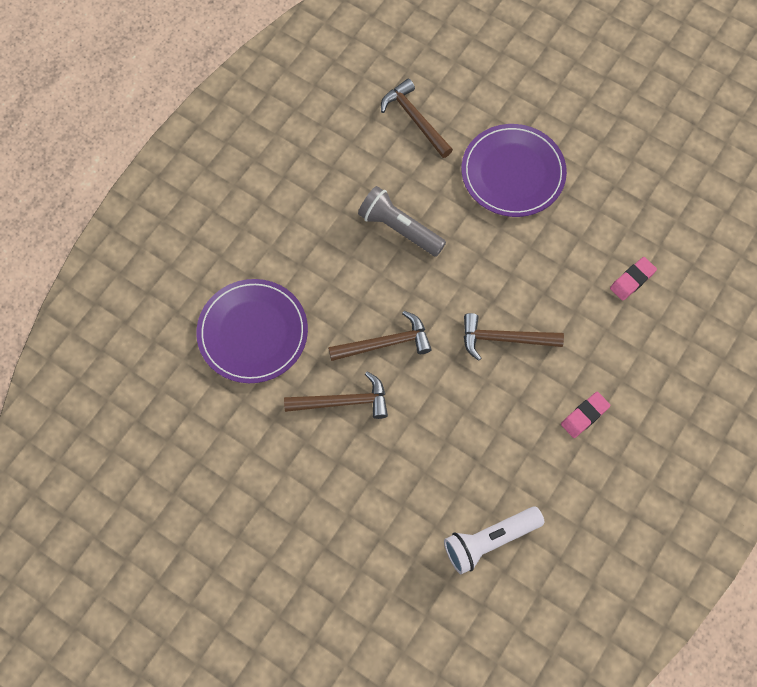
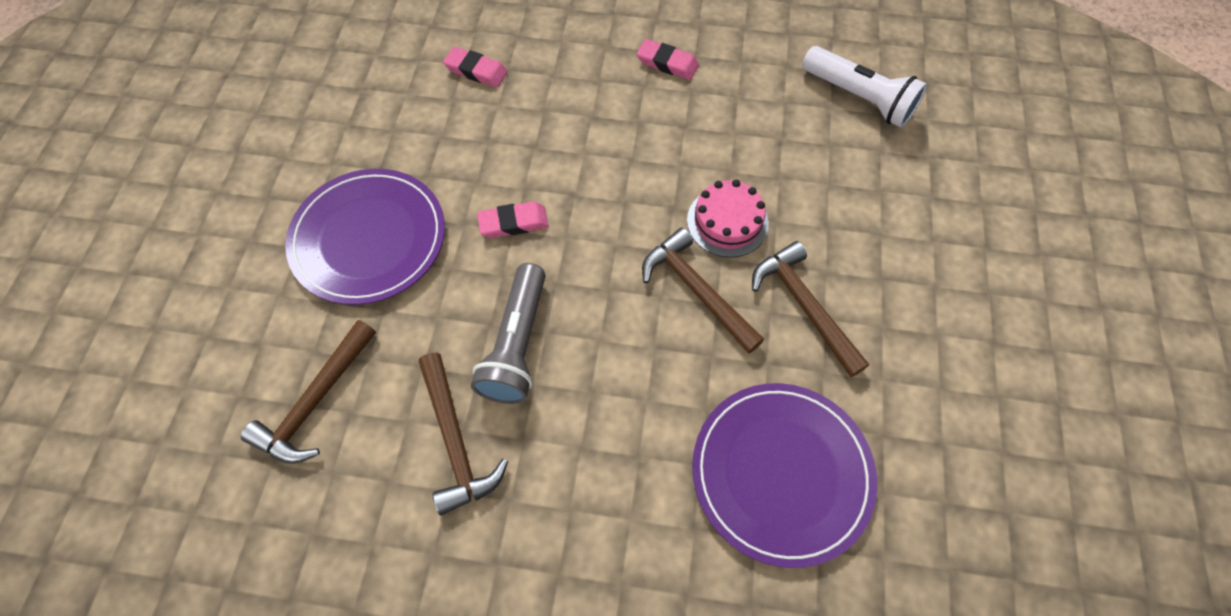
camera: 115 degrees left, 5 degrees down
(426, 387) = (727, 222): none -> pink cake
(486, 257) = (513, 223): none -> pink eraser
(504, 339) = (617, 165): brown hammer -> brown hammer (456, 440)

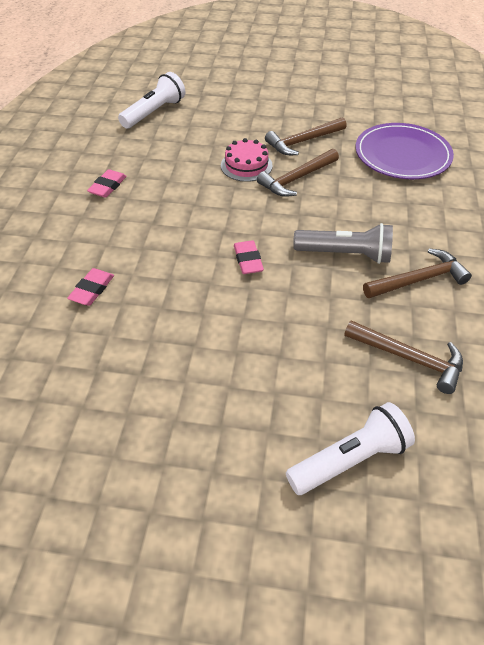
camera: 90 degrees left, 15 degrees down
(195, 315) = (349, 460): none -> white flashlight
(369, 238) = (264, 343): purple plate -> none

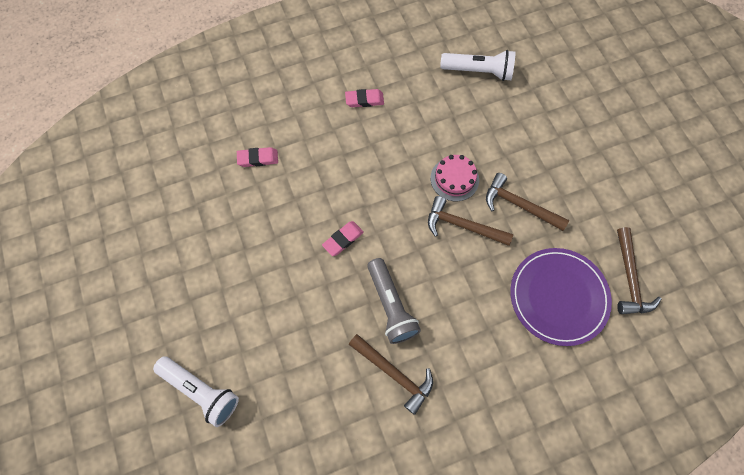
camera: 60 degrees right, 20 degrees up
(409, 358) = (306, 397): brown hammer -> brown hammer (629, 278)

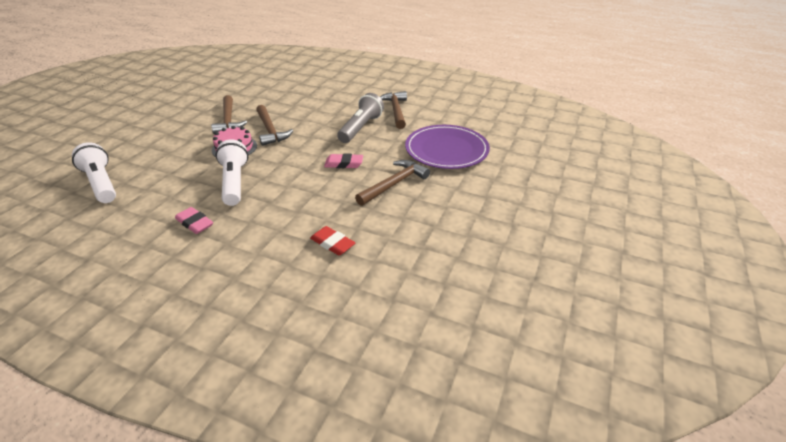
camera: 135 degrees left, 30 degrees down
(201, 391) = (517, 157): white flashlight -> white flashlight (234, 182)
(258, 158) = (332, 243): pink eraser -> red eraser
(558, 297) = (279, 90): purple plate -> purple plate (446, 150)
(629, 278) = (241, 80): brown hammer -> brown hammer (394, 184)

